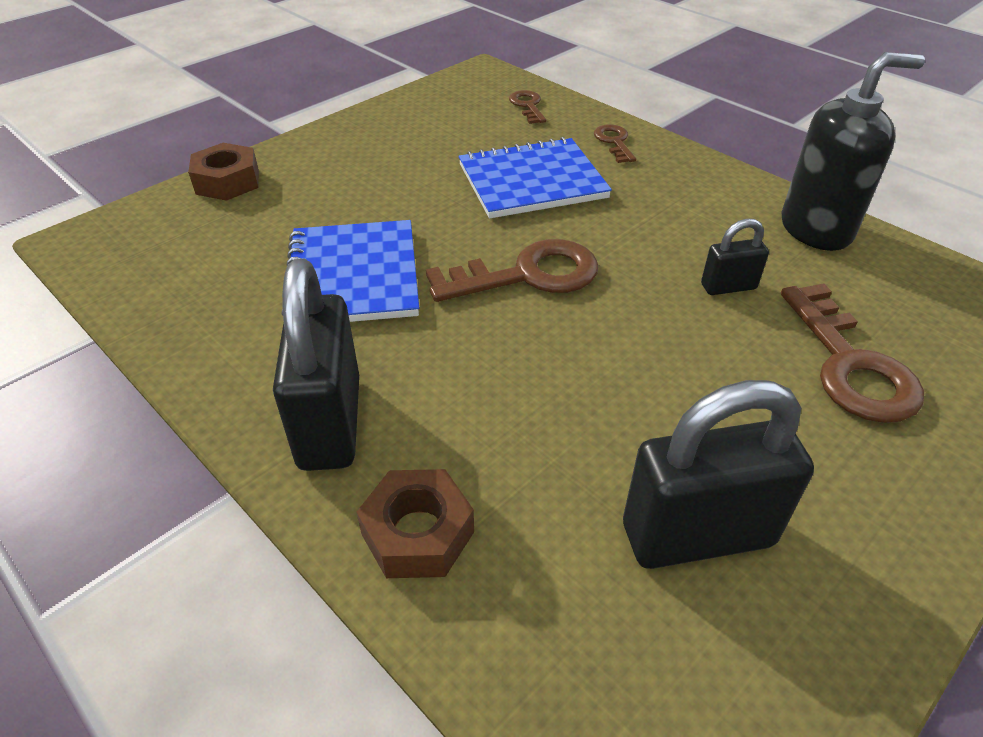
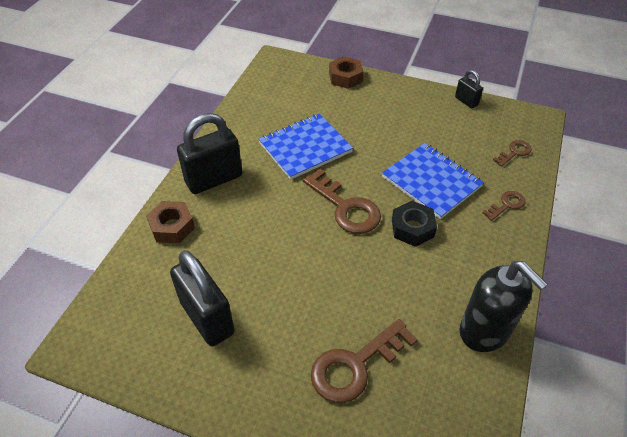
camera: 65 degrees right, 5 degrees up
(610, 226) = (412, 228): none -> black nut
(728, 287) = (391, 295): black padlock -> black padlock (466, 101)

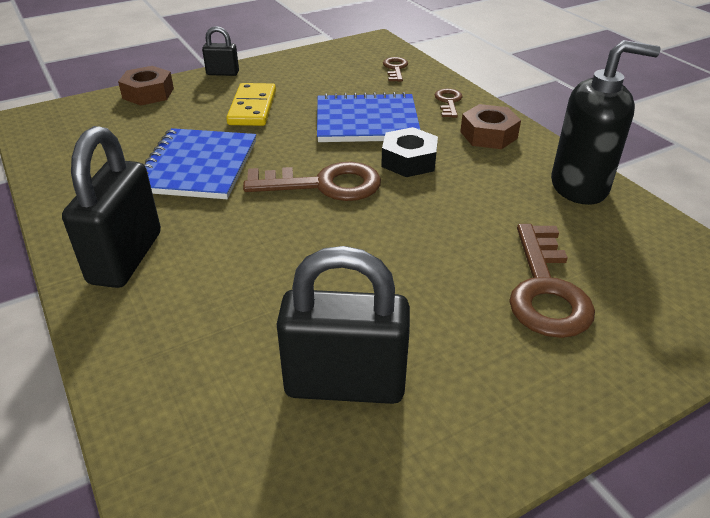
camera: 50 degrees left, 10 degrees down
(172, 227) = (143, 339): brown nut -> brown nut (488, 135)
(383, 125) = (252, 108): none -> yellow domino
(466, 101) = (299, 57): black padlock -> black padlock (222, 73)

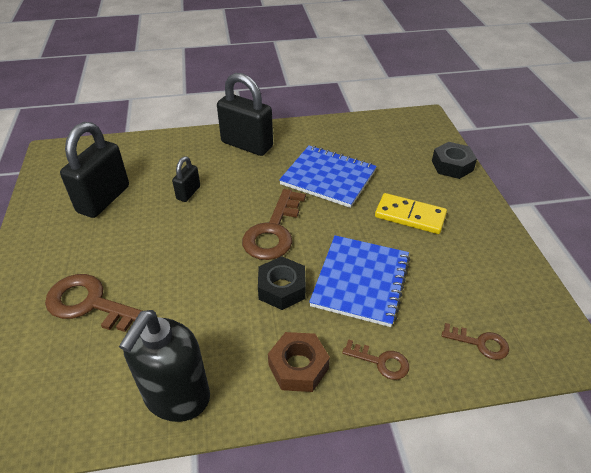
camera: 110 degrees right, 5 degrees up
(148, 93) = (452, 165): brown nut -> black nut
(222, 73) = (486, 209): black padlock -> black padlock (188, 193)

